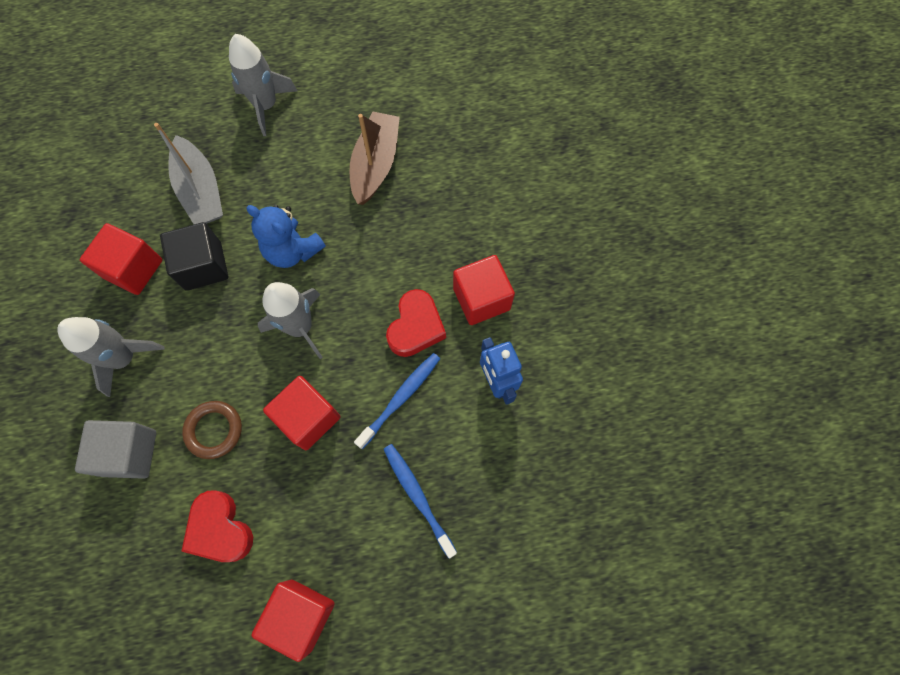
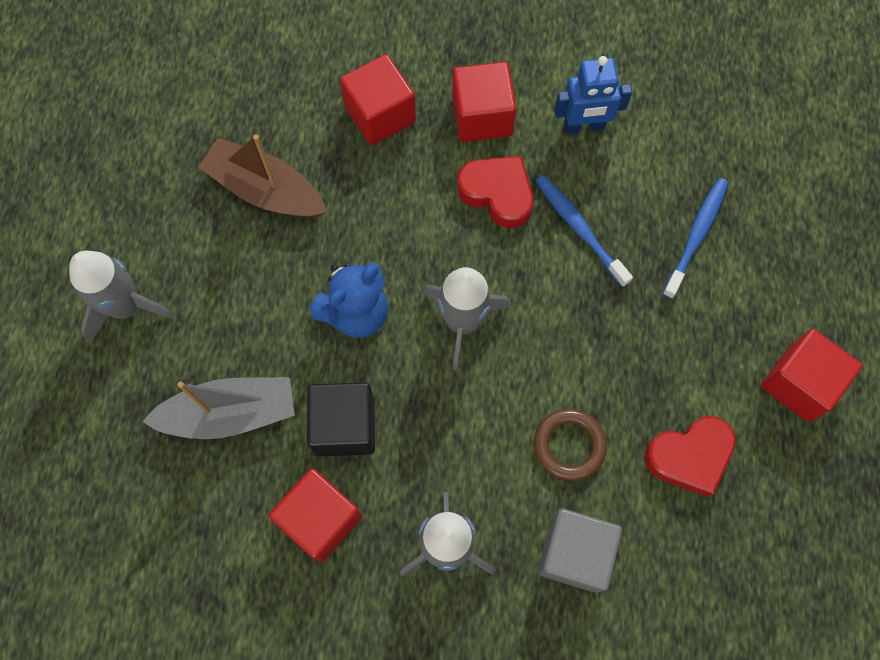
camera: 75 degrees left, 0 degrees up
(308, 418) = (579, 334): red cube -> red cube (380, 114)
(418, 497) = (695, 236): blue toothbrush -> blue toothbrush turned 135 degrees clockwise

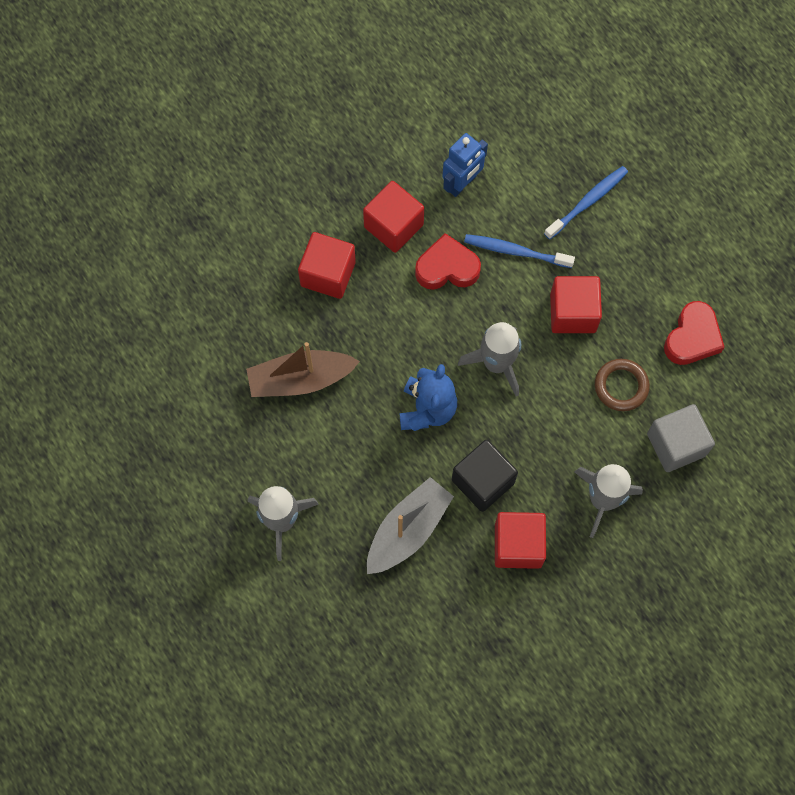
camera: 40 degrees left, 0 degrees up
(695, 236) = (587, 202): blue toothbrush -> blue toothbrush turned 60 degrees clockwise
(799, 383) = (717, 246): red cube -> red cube (573, 313)

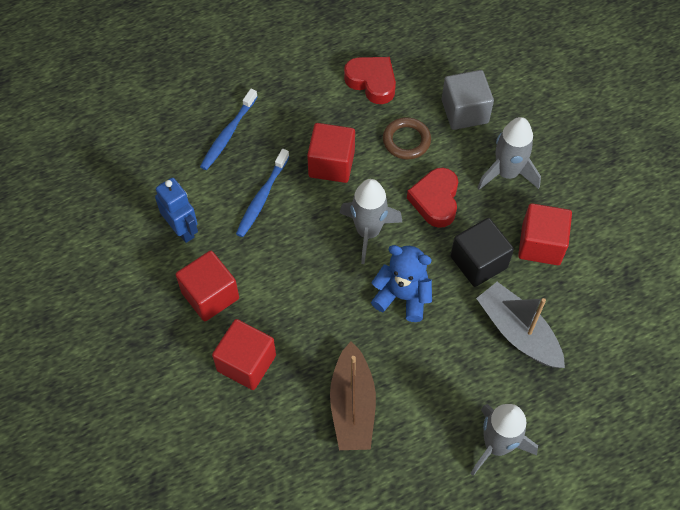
camera: 80 degrees left, 10 degrees down
(447, 268) = (265, 256): red heart -> red heart (435, 200)
(587, 202) = (228, 134): blue toothbrush -> blue toothbrush turned 120 degrees counterclockwise

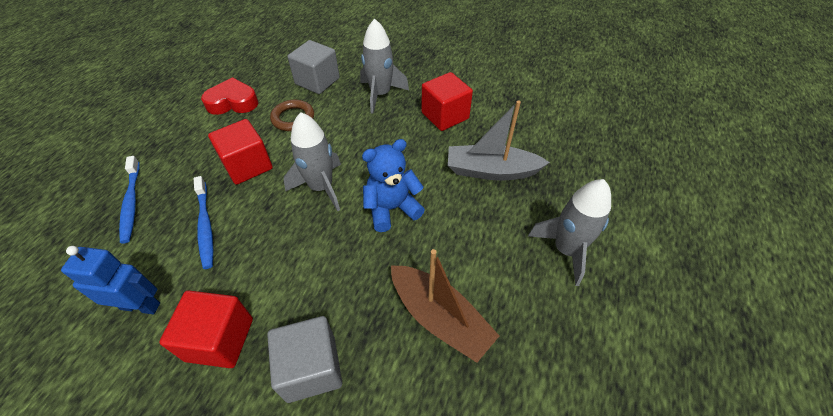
camera: 45 degrees left, 10 degrees down
(246, 363) = (311, 368): red cube -> grey cube
(435, 200) = (350, 137): red heart -> none
(478, 262) = (419, 151): black cube -> none

